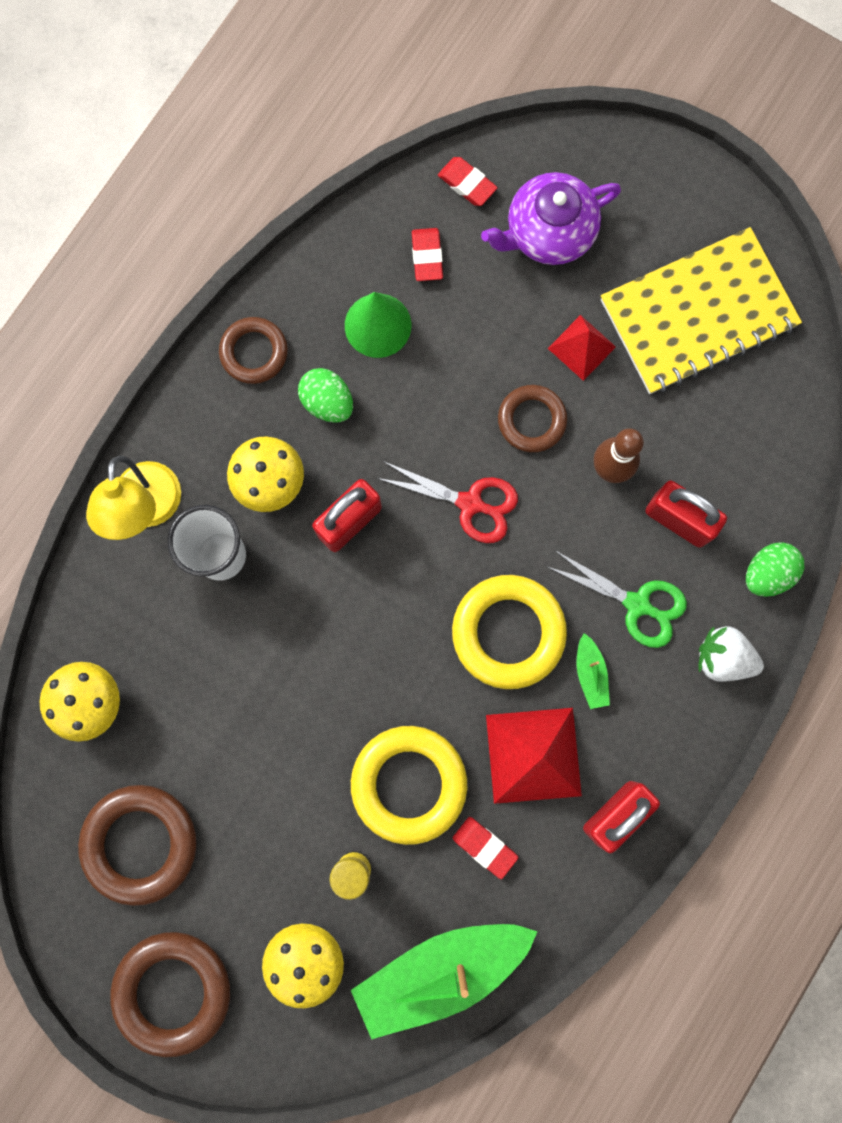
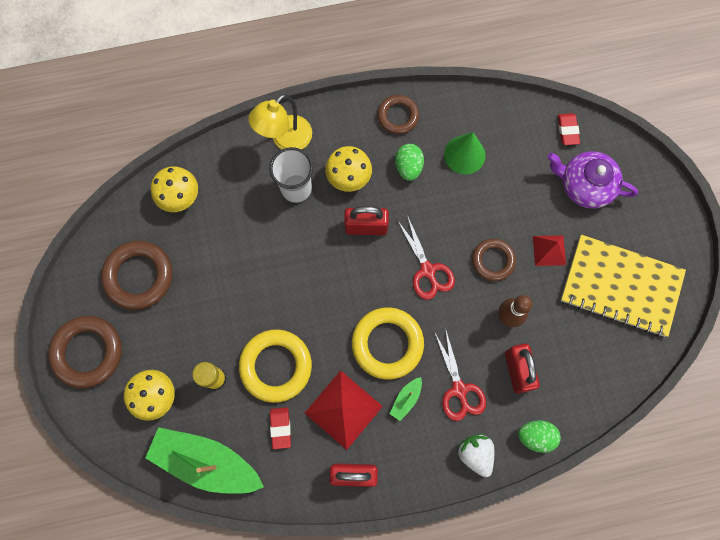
camera: 45 degrees right, 5 degrees down
(427, 256) = (517, 145): red eraser -> none
(637, 604) = (459, 389): green scissors -> red scissors

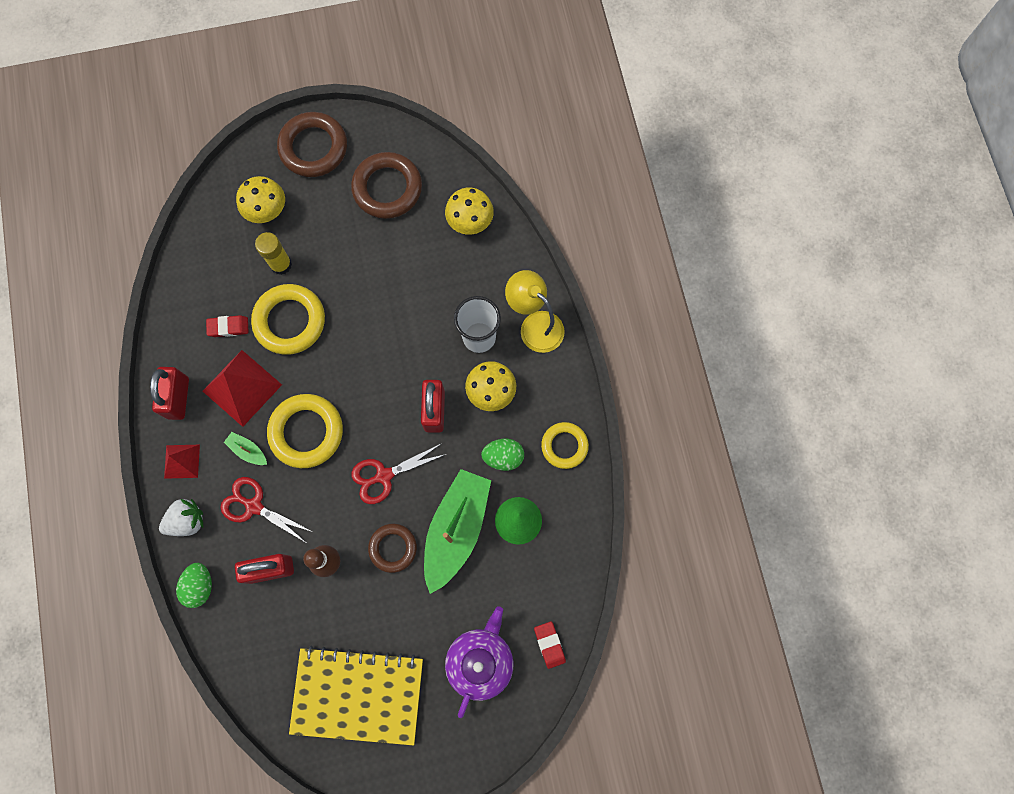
camera: 90 degrees right, 0 degrees up
(206, 462) = (201, 260): green boat -> green boat (456, 529)
(398, 116) = (564, 446): brown ring -> yellow ring
(459, 389) = (254, 506): red scissors -> red scissors turned 45 degrees clockwise
(549, 250) = (403, 613): red pyramid -> red pyramid (182, 461)
(567, 130) = (549, 644): red eraser -> red eraser turned 75 degrees clockwise
(620, 286) = (358, 694): yellow notebook -> yellow notebook turned 75 degrees clockwise

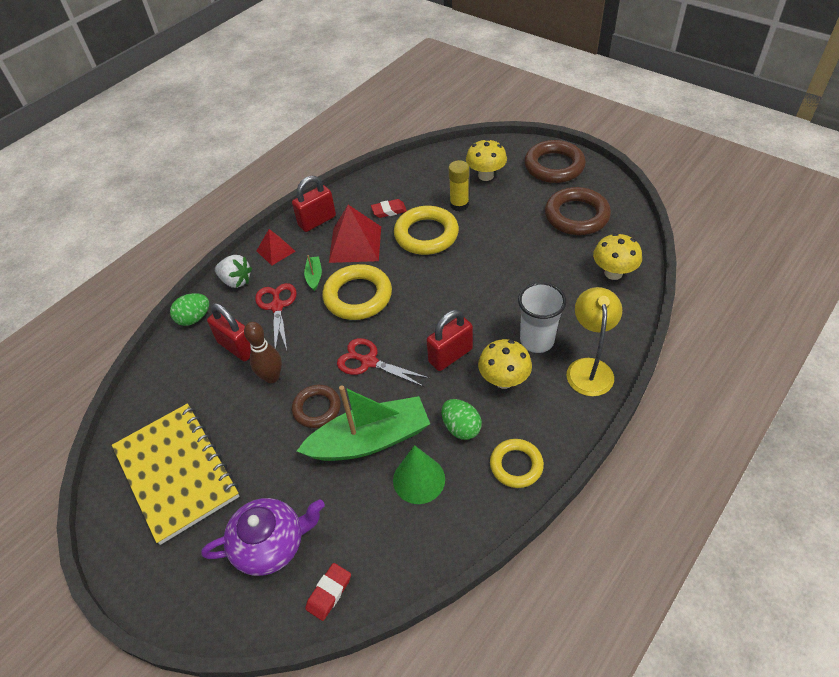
camera: 55 degrees right, 25 degrees down
(228, 327) = (389, 211): red eraser -> red eraser turned 60 degrees counterclockwise

